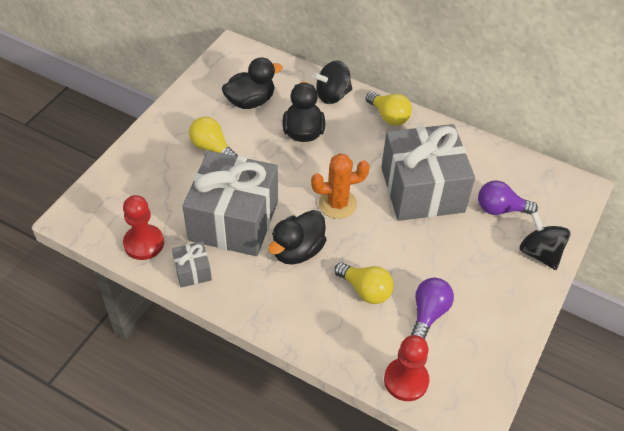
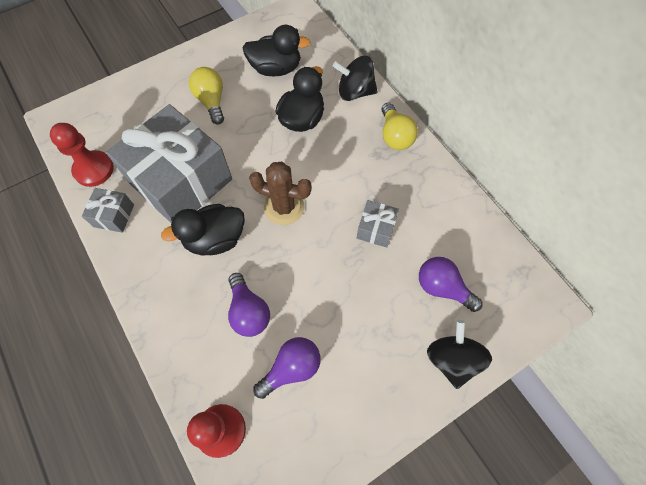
camera: 30 degrees right, 15 degrees up
(337, 204) = (284, 207): orange cactus -> brown cactus
(365, 290) = (249, 311): yellow light bulb -> purple light bulb
(422, 189) = (375, 229): grey gift -> grey gift, size x0.42

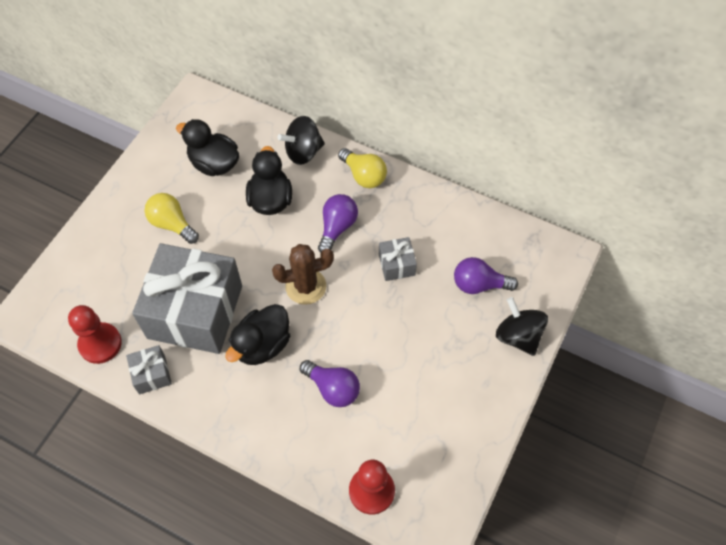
camera: 30 degrees left, 5 degrees down
(276, 69) = (214, 164): black duck -> black duck turned 120 degrees counterclockwise
(291, 368) = (398, 412): purple light bulb -> purple light bulb (337, 227)

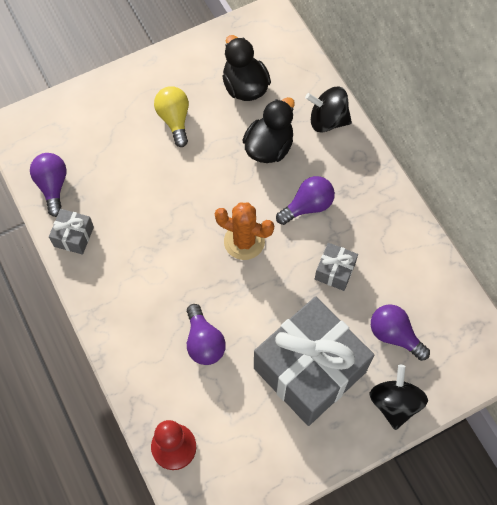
camera: 35 degrees right, 5 degrees up
(100, 344) = (52, 186): red pawn -> purple light bulb
(195, 311) = (141, 206): grey gift -> grey gift (309, 370)
(262, 345) = (174, 268): black duck -> none
(306, 286) = (244, 241): brown cactus -> orange cactus
(364, 175) = (365, 173): yellow light bulb -> none

